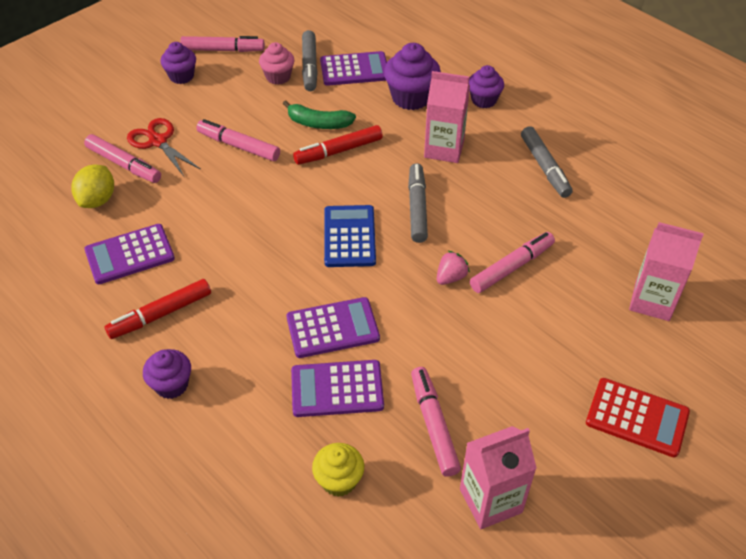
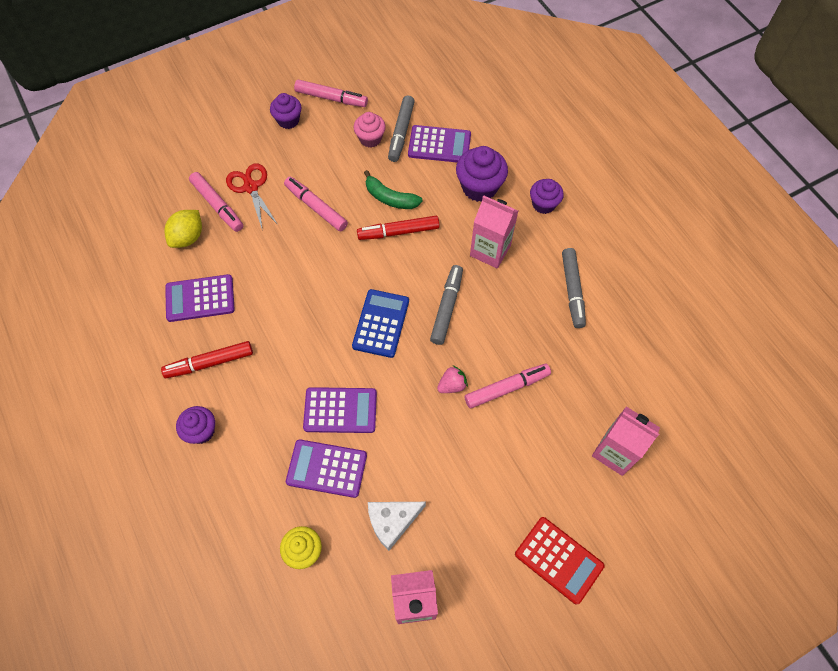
camera: 15 degrees right, 15 degrees up
(434, 425) = (392, 522): pink marker -> white cheese

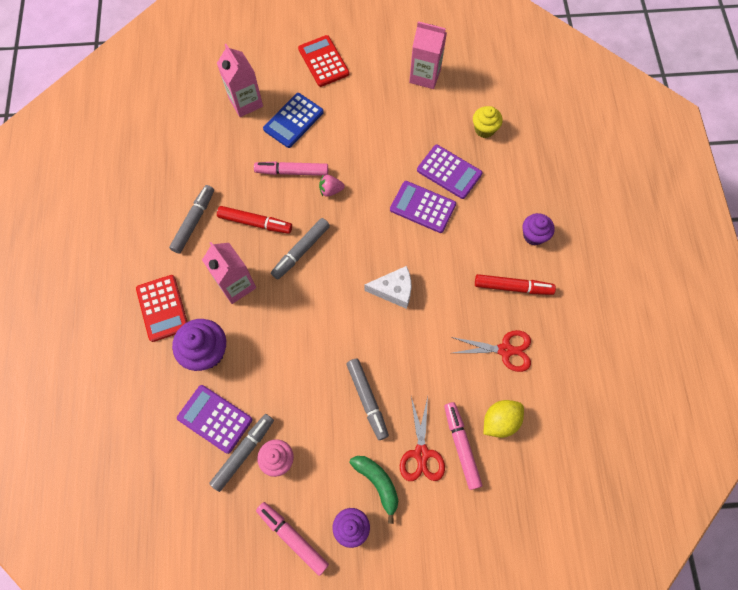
camera: 155 degrees left, 5 degrees up
(200, 298) = (505, 350): purple calculator -> red scissors
(316, 207) = (367, 400): pink marker -> grey marker
(381, 323) = (360, 260): blue calculator -> blue calculator (293, 121)
(390, 198) = (294, 378): green banana -> green banana (377, 483)
(392, 522) = (418, 122): white cheese -> white cheese (394, 290)
(398, 232) = (304, 338): red marker -> red marker (255, 223)
(543, 204) = (162, 308): purple cupcake -> red calculator

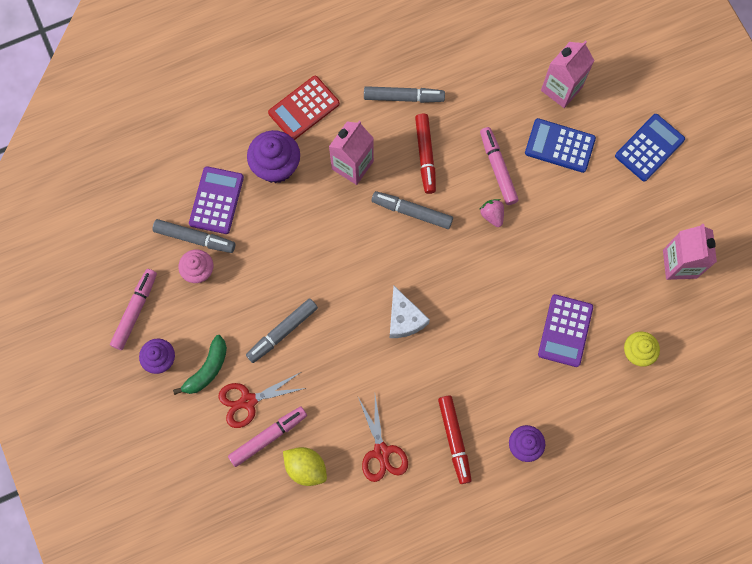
camera: 70 degrees right, 5 degrees up
(323, 61) = (649, 148): red calculator -> blue calculator
(422, 207) = (511, 316): purple calculator -> none

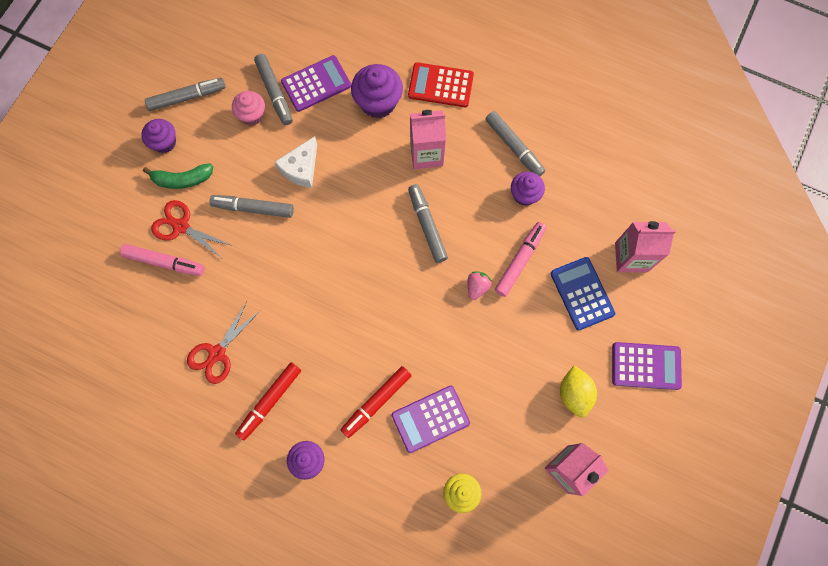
camera: 50 degrees right, 0 degrees up
(135, 311) = (187, 97): pink marker -> grey marker
(306, 467) = (161, 307): yellow lemon -> yellow lemon (574, 393)
(404, 318) = (337, 287): white cheese -> white cheese (301, 168)
(425, 156) = (481, 199): red marker -> red marker (376, 402)
(448, 122) = (524, 195): none -> purple cupcake
(649, 148) = (646, 366): blue calculator -> purple calculator

